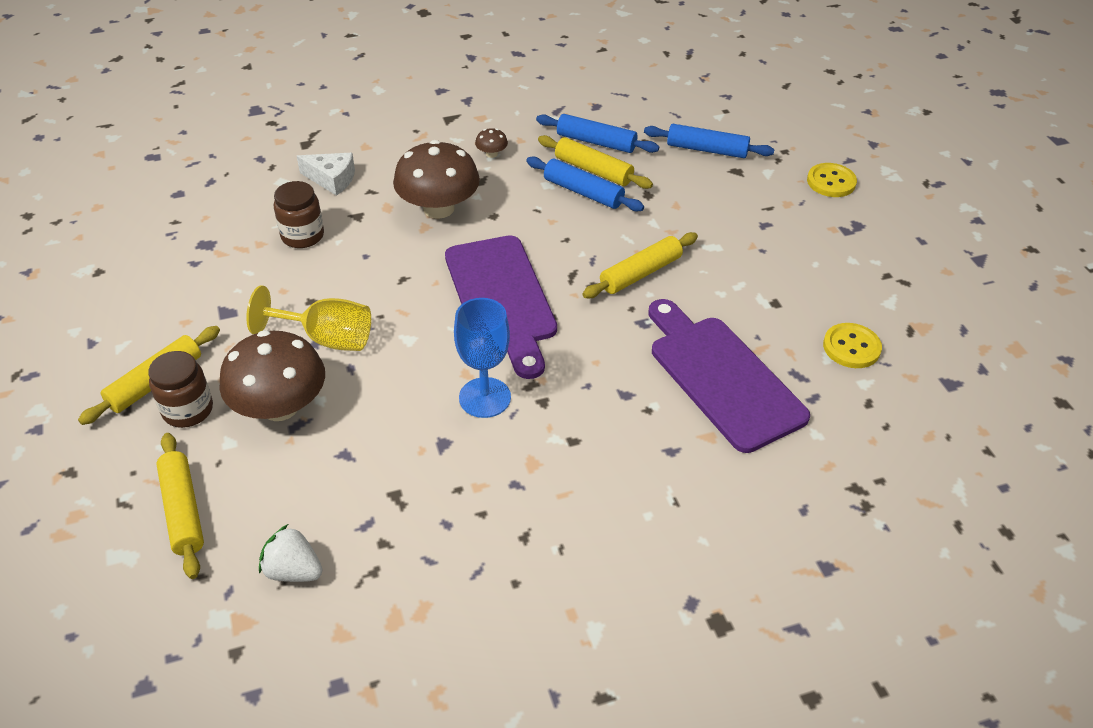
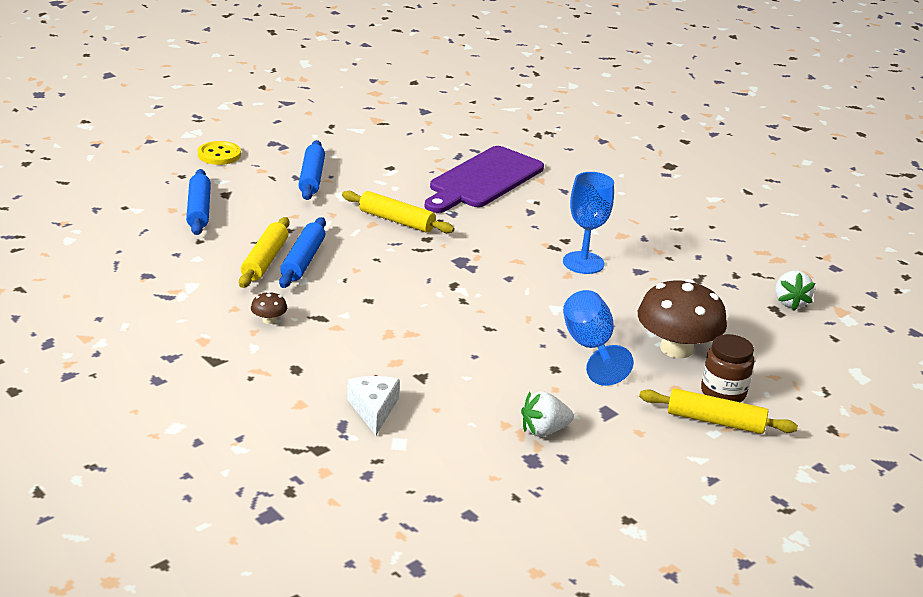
camera: 115 degrees left, 15 degrees down
(183, 510) = (801, 361): yellow rolling pin -> none
(234, 263) = (544, 430): none -> white strawberry
(302, 236) = (474, 401): brown jar -> none
(326, 338) = (590, 347): yellow goblet -> blue goblet
(438, 208) = (377, 332): brown mushroom -> none
(501, 298) = (474, 275): purple cutting board -> none
(596, 142) = (215, 266): blue rolling pin -> blue rolling pin (312, 178)
(851, 347) = (416, 140): yellow button -> none

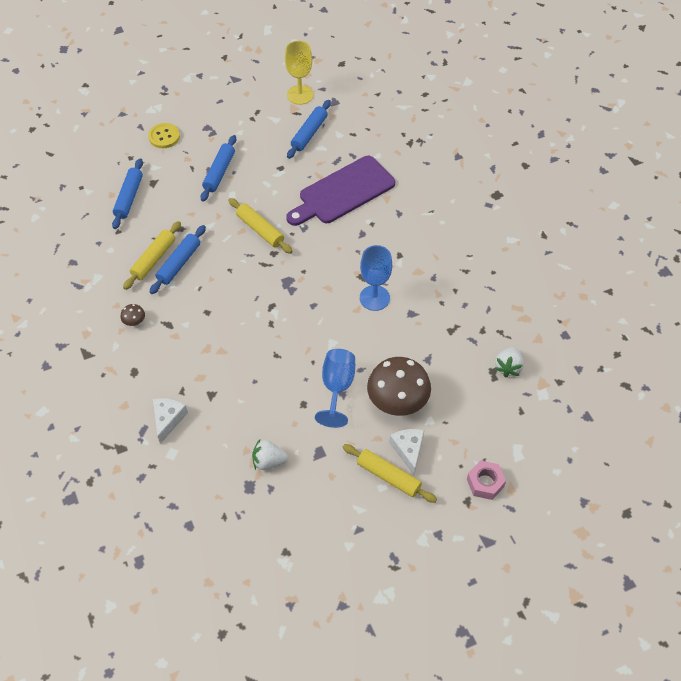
camera: 20 degrees right, 25 degrees up
(378, 109) = (300, 95): none -> yellow goblet
(409, 137) = (309, 133): none -> blue rolling pin
(723, 393) = (408, 450): brown jar -> white cheese
(841, 408) = (485, 483): none -> pink nut

